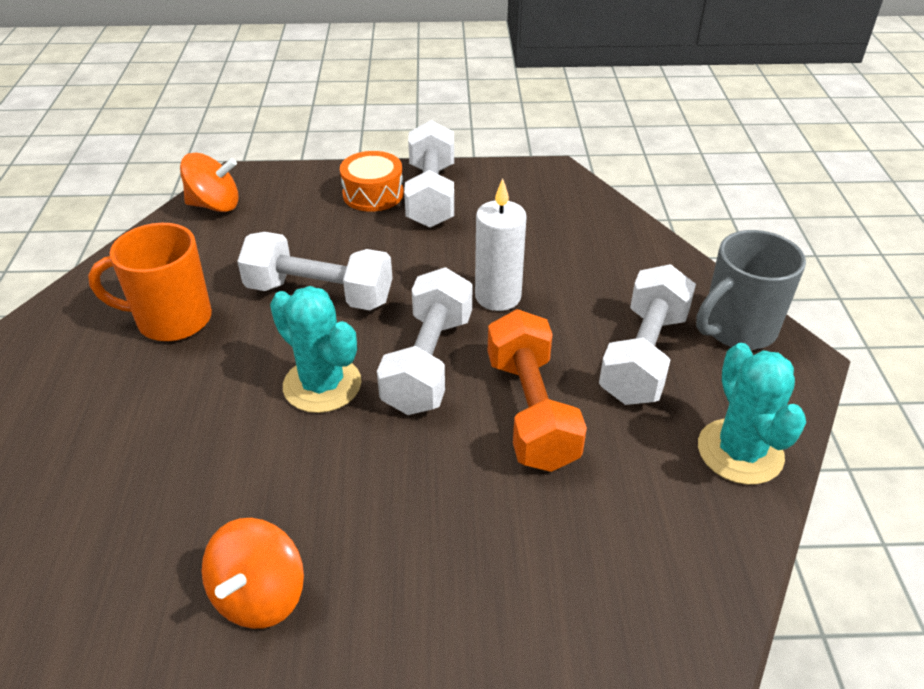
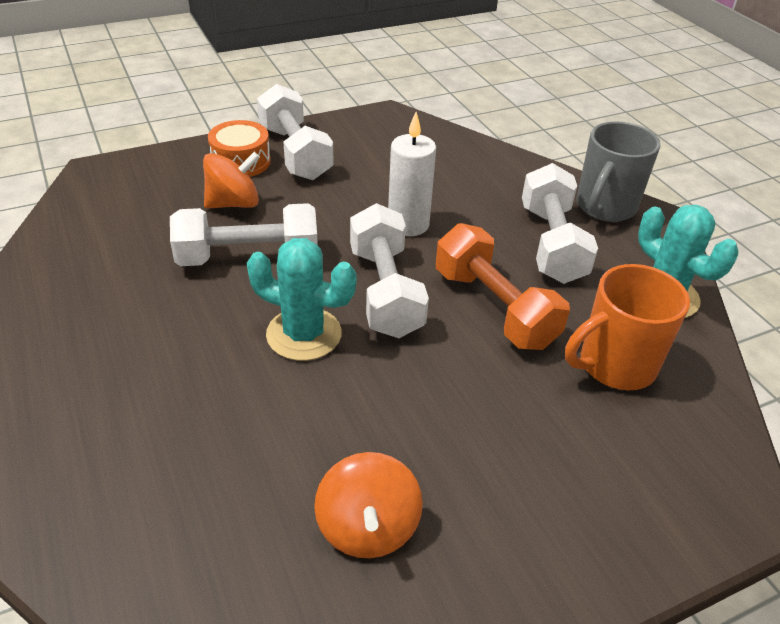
camera: 25 degrees left, 0 degrees up
(171, 320) = (116, 314): orange mug -> orange mug (614, 365)
(215, 205) = (89, 201): orange spinning top -> orange spinning top (234, 203)

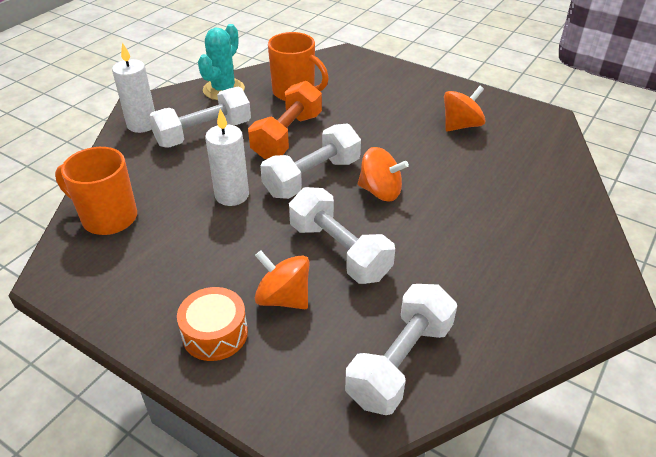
camera: 120 degrees left, 0 degrees up
(295, 153) = (172, 304): white dumbbell -> white dumbbell (400, 362)
(304, 334) = (380, 191): turquoise cactus -> orange spinning top
(441, 151) = (108, 218): none -> orange mug
(604, 207) = (142, 124): grey mug -> white candle

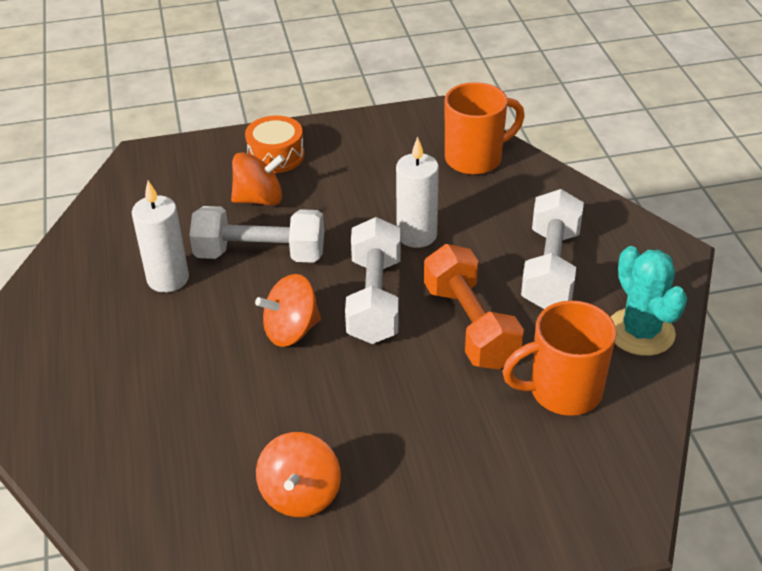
camera: 135 degrees right, 0 degrees up
(142, 124) = (621, 235): white candle -> white candle (168, 279)
(400, 362) = (129, 217): white dumbbell -> none

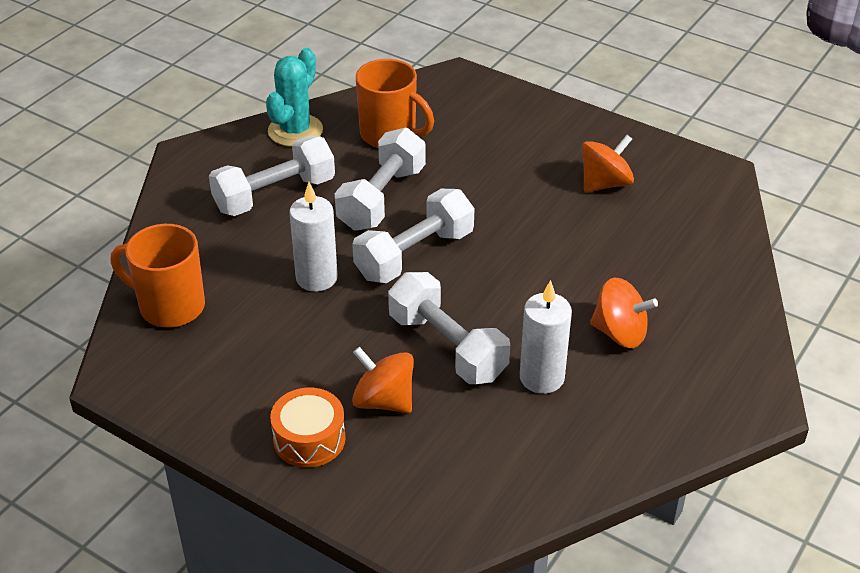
camera: 135 degrees left, 0 degrees up
(291, 331) = (498, 273): orange spinning top -> orange spinning top (620, 333)
(470, 326) = (382, 198): orange dumbbell -> white dumbbell

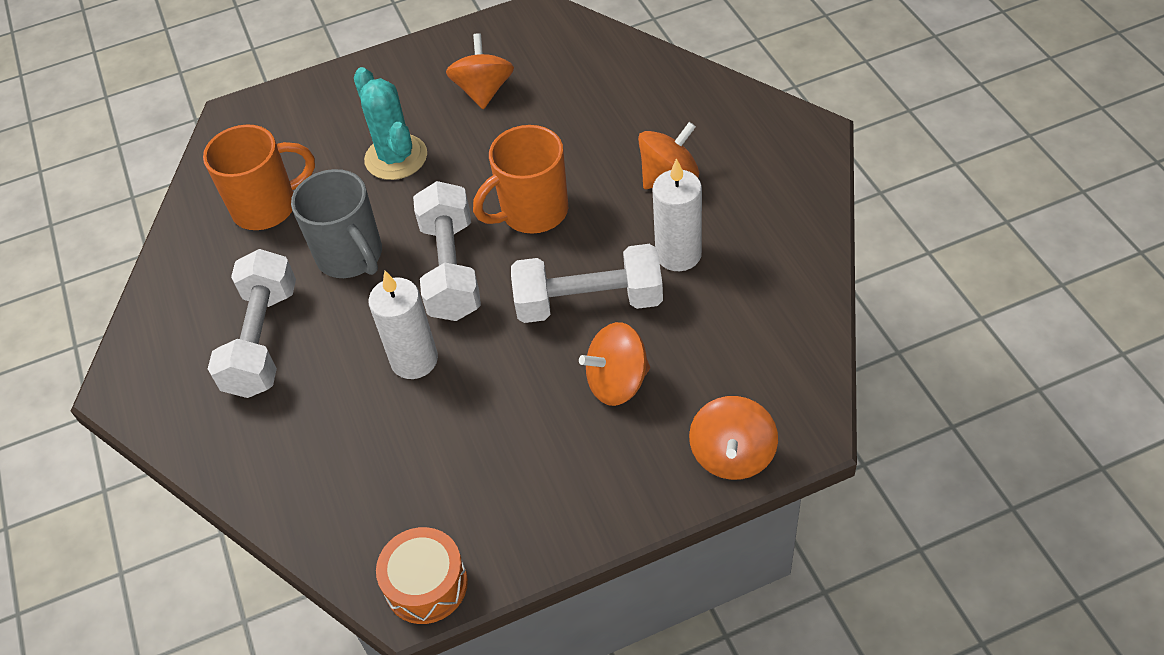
camera: 50 degrees left, 10 degrees up
(170, 306) = (344, 506): orange mug -> orange mug (532, 212)
(295, 131) = (182, 279): turquoise cactus -> turquoise cactus (396, 157)
(309, 439) = (621, 463): orange drum -> orange drum (426, 584)
(366, 505) = (732, 455): none -> orange spinning top
(382, 198) = (351, 256): white dumbbell -> grey mug

